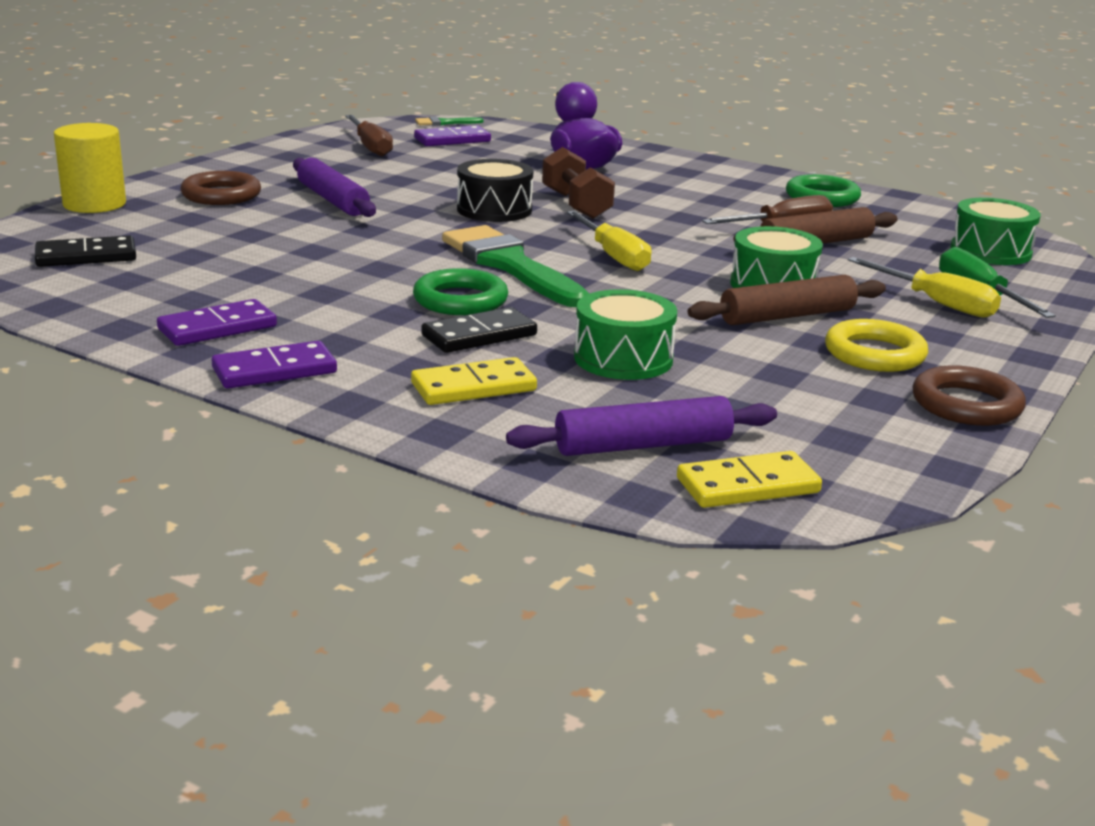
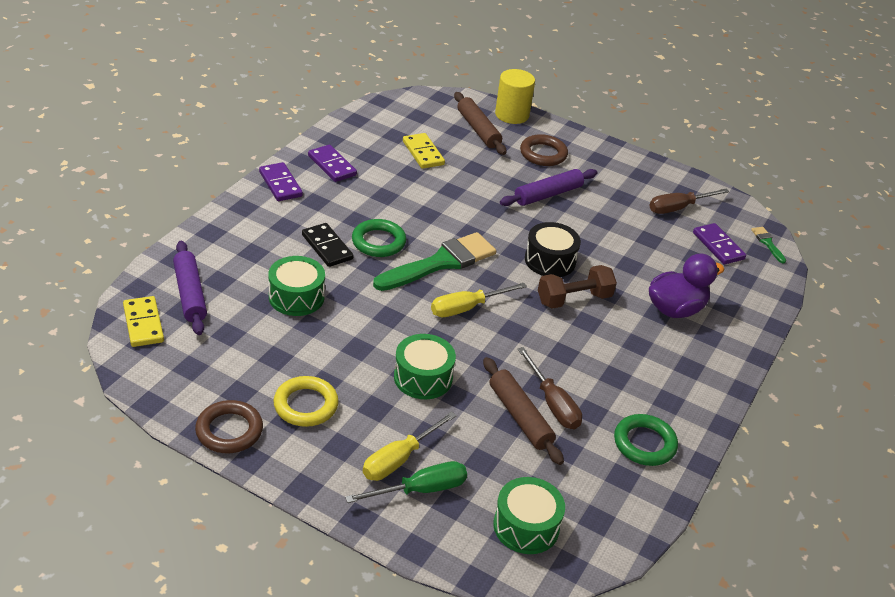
camera: 85 degrees right, 15 degrees up
(86, 256) = (426, 121): black domino -> none
(473, 387) = (260, 243): yellow domino -> yellow domino (423, 153)
(787, 316) = (367, 375): brown rolling pin -> brown rolling pin (478, 130)

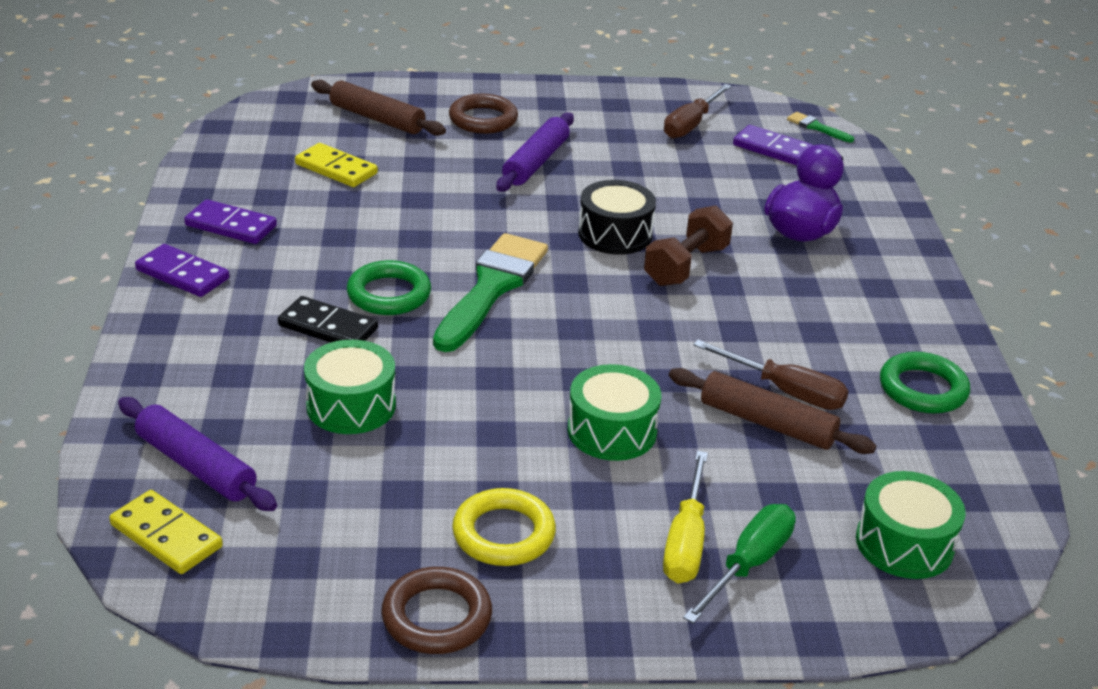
camera: 30 degrees left, 5 degrees down
(467, 308) = (578, 327): yellow screwdriver -> none
(512, 115) = (400, 88): yellow cylinder -> none

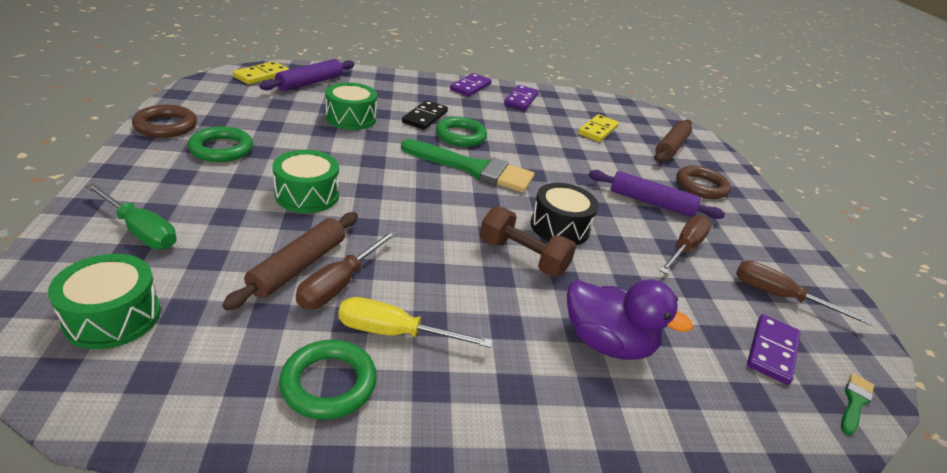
camera: 85 degrees right, 0 degrees up
(503, 534) = (221, 149): yellow ring -> green ring
(627, 159) = (684, 248): none -> brown screwdriver
(686, 541) = (180, 209): yellow screwdriver -> yellow screwdriver (395, 333)

